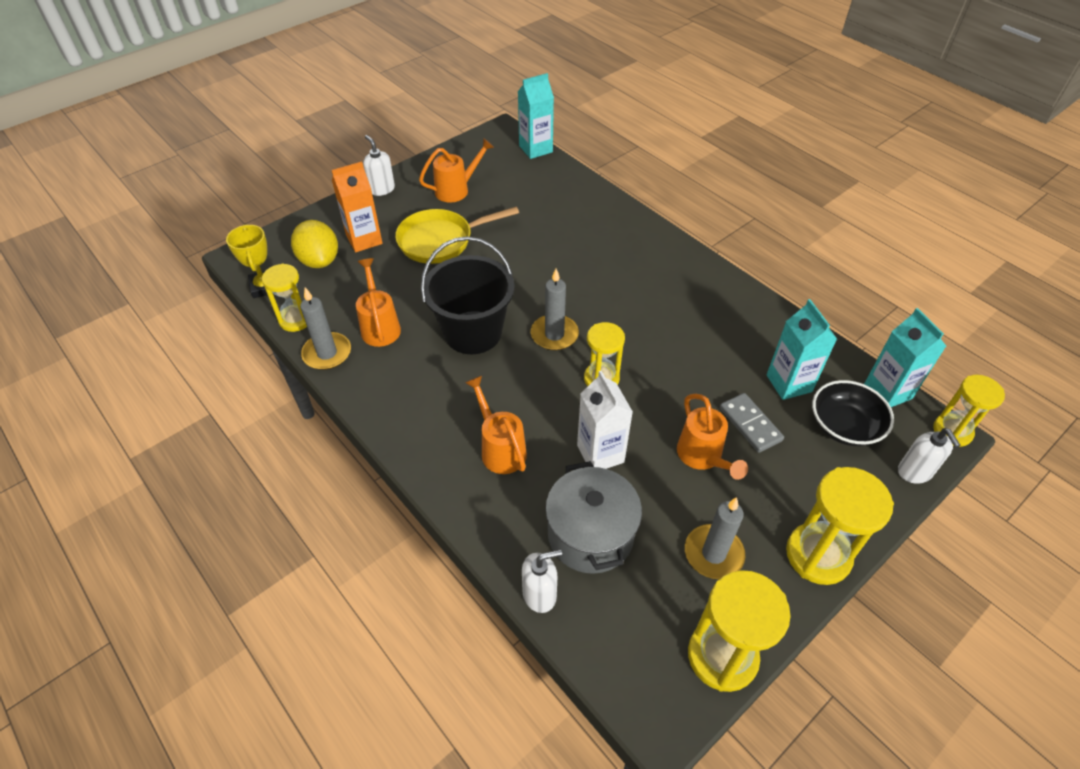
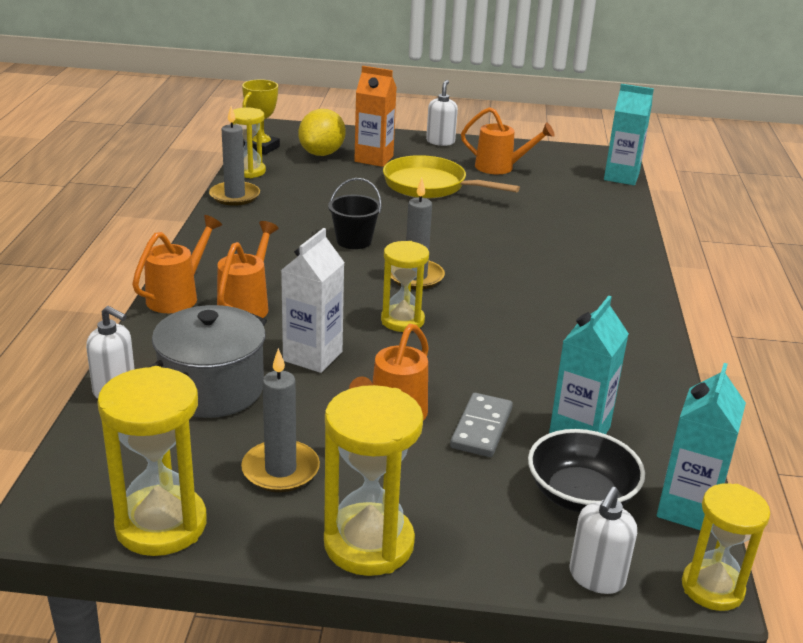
camera: 45 degrees right, 20 degrees down
(380, 326) = (295, 203): orange watering can -> orange watering can (177, 296)
(473, 332) = (354, 241): black bucket -> black bucket, size x0.54

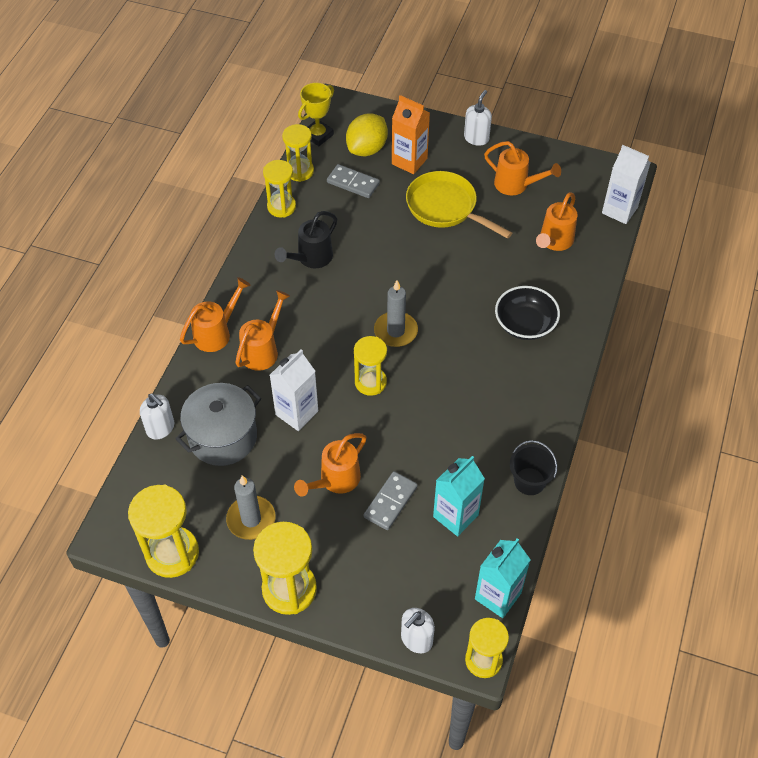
camera: 15 degrees right, 25 degrees up
(234, 196) = (281, 207): grey candle -> yellow hourglass
(285, 230) = (311, 258): none -> black watering can
(315, 176) = (353, 183): none -> grey domino
(354, 241) = (361, 279): black bucket -> black bucket (529, 481)
(565, 201) = (554, 241): none -> orange watering can
(580, 495) = (433, 572): black bowl -> black bowl (525, 324)
(621, 177) = (619, 210): turquoise carton -> white carton

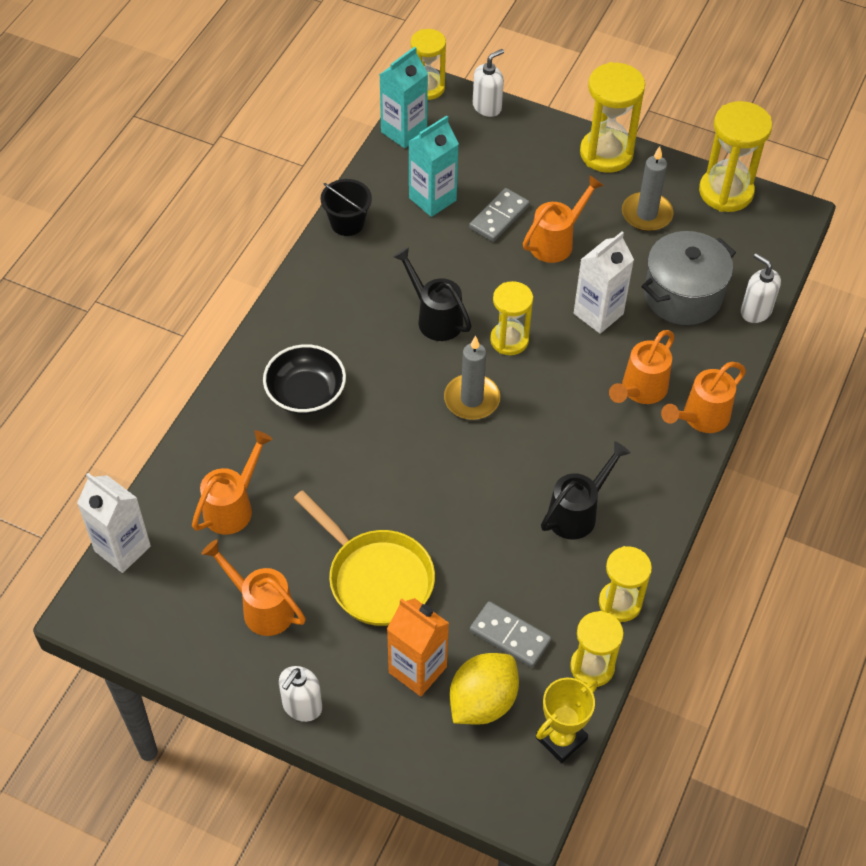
camera: 175 degrees left, 0 degrees up
(434, 396) = (435, 318): none -> black watering can

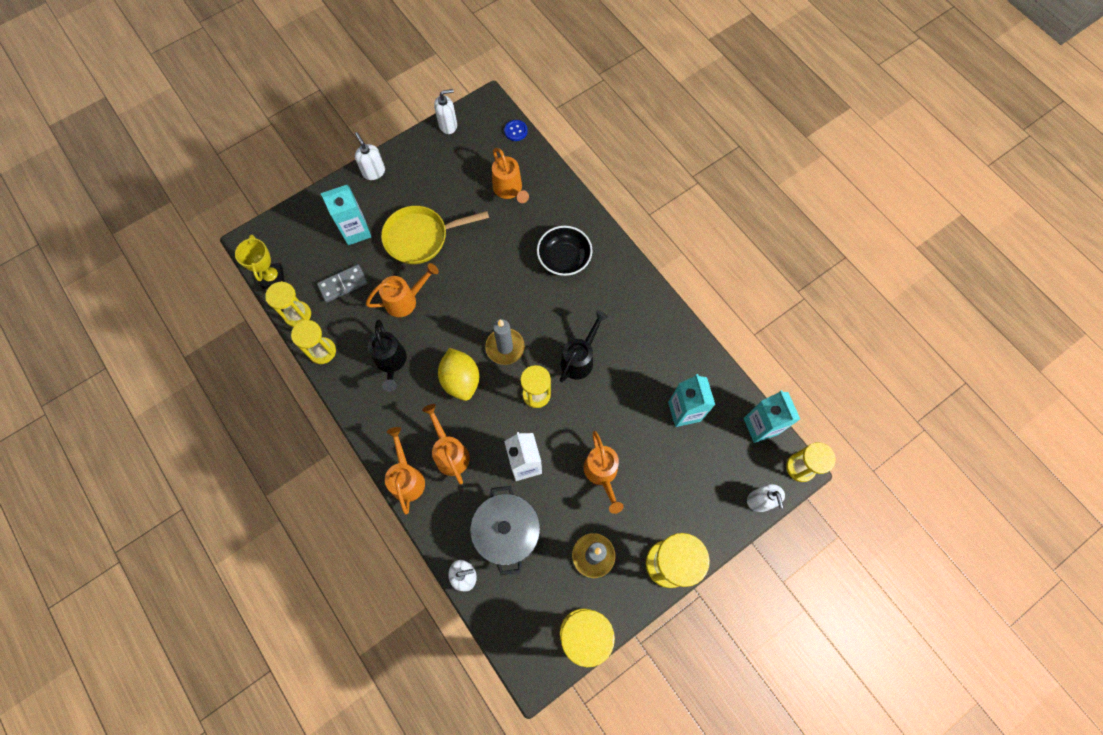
camera: 120 degrees right, 15 degrees up
(122, 548) = (516, 131): white carton -> blue button
(158, 647) = (448, 125): none -> white soap dispenser
(262, 608) = (439, 177): orange watering can -> orange watering can (405, 300)
(347, 223) = (689, 346): black bucket -> none
(417, 669) = (356, 231): orange carton -> turquoise carton
(435, 318) = (579, 359): black watering can -> black watering can turned 45 degrees counterclockwise
(482, 701) = (318, 252): yellow lemon -> yellow lemon (461, 380)
(499, 217) = (645, 447): grey domino -> none

